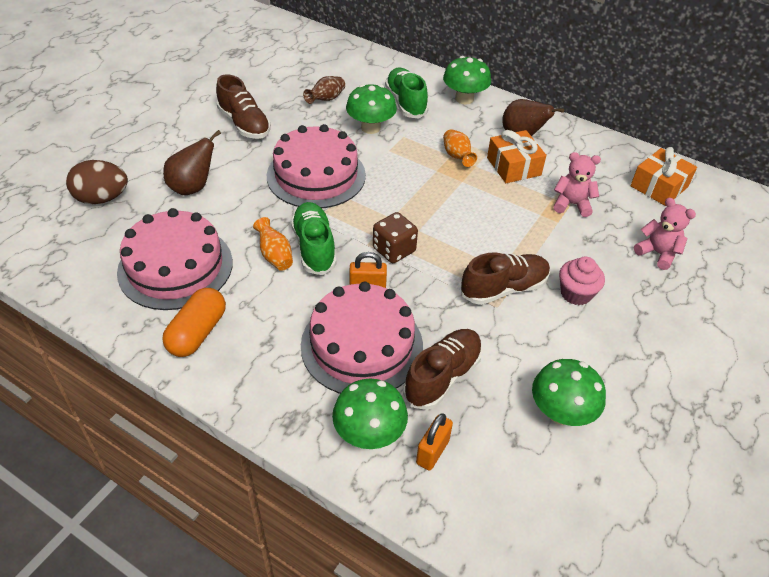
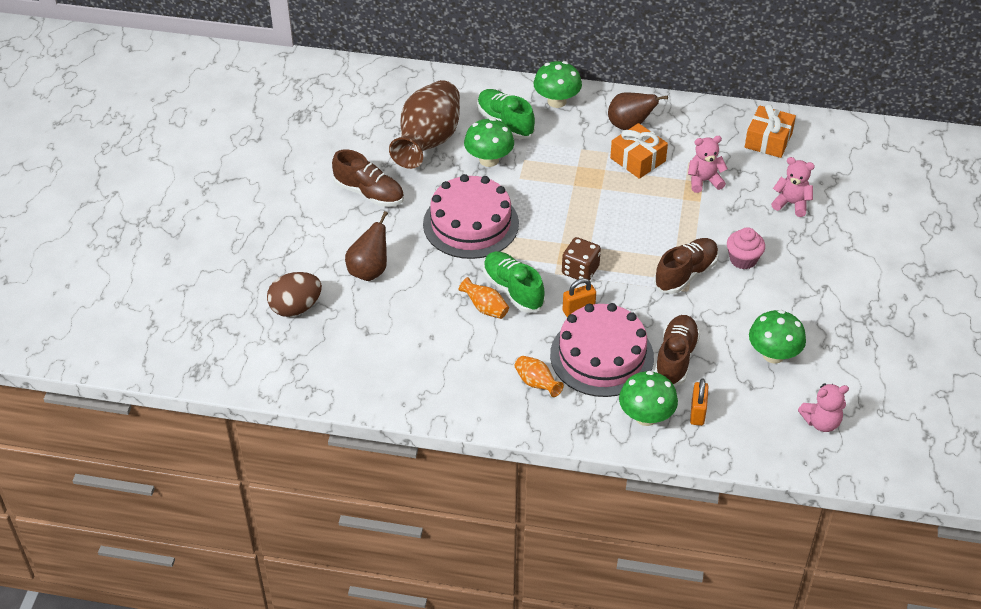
camera: 20 degrees left, 0 degrees up
(175, 267) = (409, 345): pink cake -> none
(198, 333) = (468, 390): orange capsule -> none
(326, 99) = (428, 142): brown vase -> brown vase, size x2.34
(457, 157) = (584, 165): orange vase -> orange vase (536, 384)
(583, 524) = (821, 422): none -> pink teddy bear

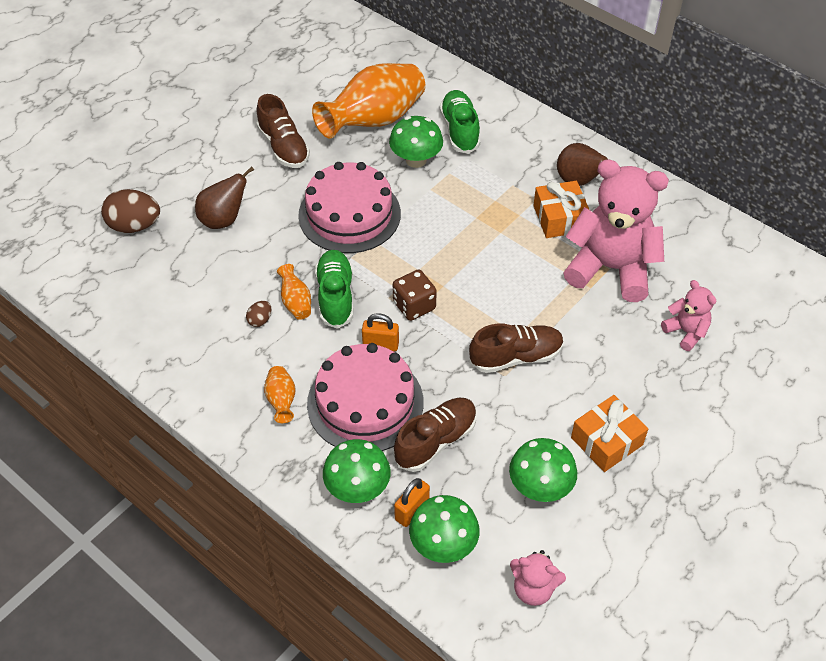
camera: 30 degrees right, 5 degrees up
(428, 142) = (374, 121): brown vase -> orange vase
(468, 333) = (260, 320): none -> brown egg
(556, 101) = (525, 129): green mushroom -> green mushroom (443, 545)
(704, 181) = (611, 268): pink teddy bear -> pink teddy bear, size x2.11
(743, 259) = (587, 369): pink cupcake -> none
(768, 140) = (712, 254): orange gift -> orange gift (606, 441)

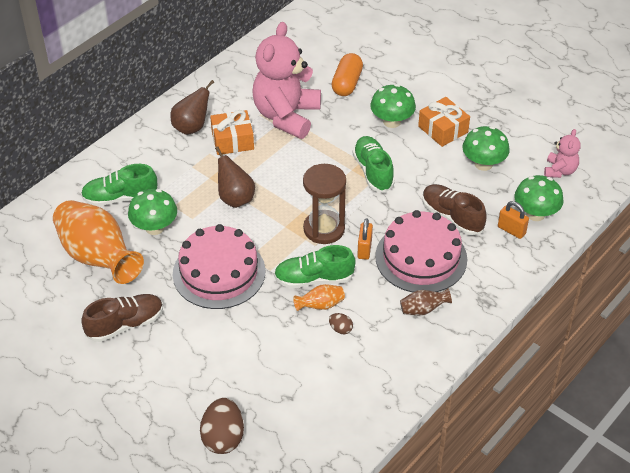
camera: 90 degrees left, 5 degrees down
(224, 219) = (219, 365): brown pear -> brown pear (235, 199)
(281, 401) = (423, 309): orange vase -> brown vase
(357, 488) = (497, 260): green mushroom -> green mushroom (392, 121)
(414, 306) = (324, 229): brown dice -> brown hourglass
(516, 357) = (373, 171): brown shoe -> green shoe
(686, 332) = (347, 83): pink teddy bear -> orange capsule

